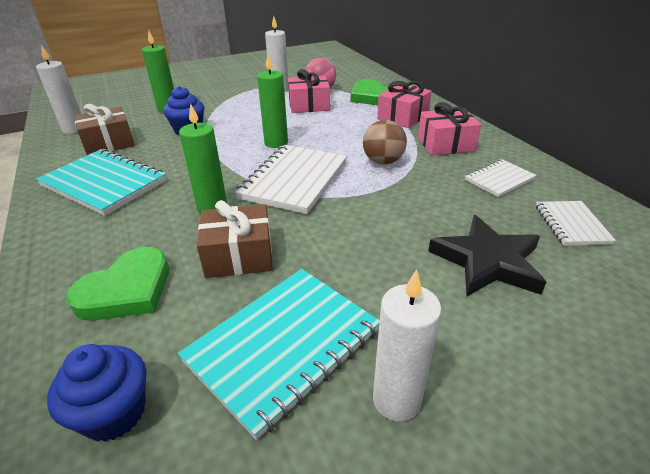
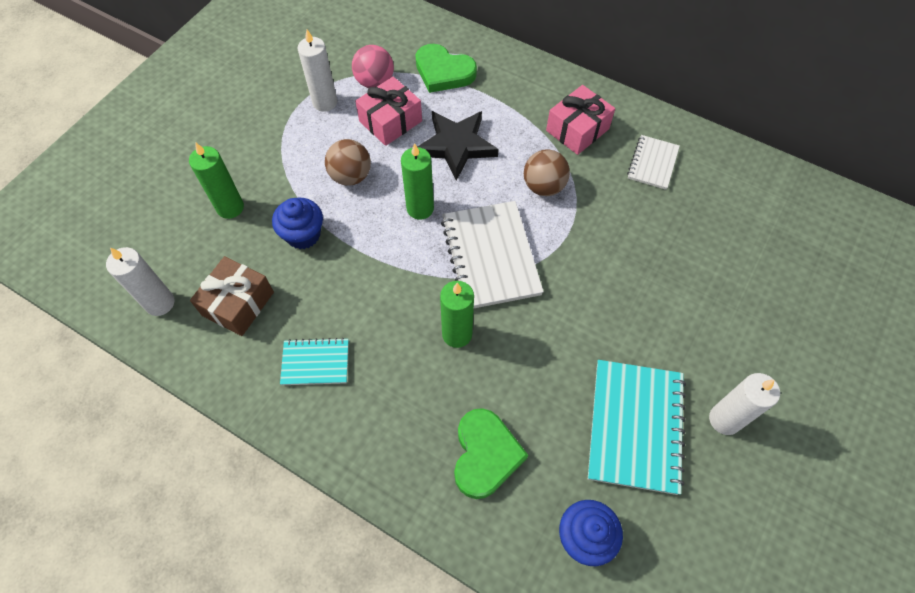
camera: 35 degrees left, 25 degrees up
(104, 184) = (315, 363): turquoise notebook -> turquoise notebook, size x0.55
(239, 255) = (531, 371): brown gift -> none
(252, 118) = (351, 176): none -> brown ball
(403, 117) = (505, 99): pink gift -> none
(487, 261) = (701, 271): black star -> black star (456, 145)
(571, 224) = (731, 196): white notebook -> none

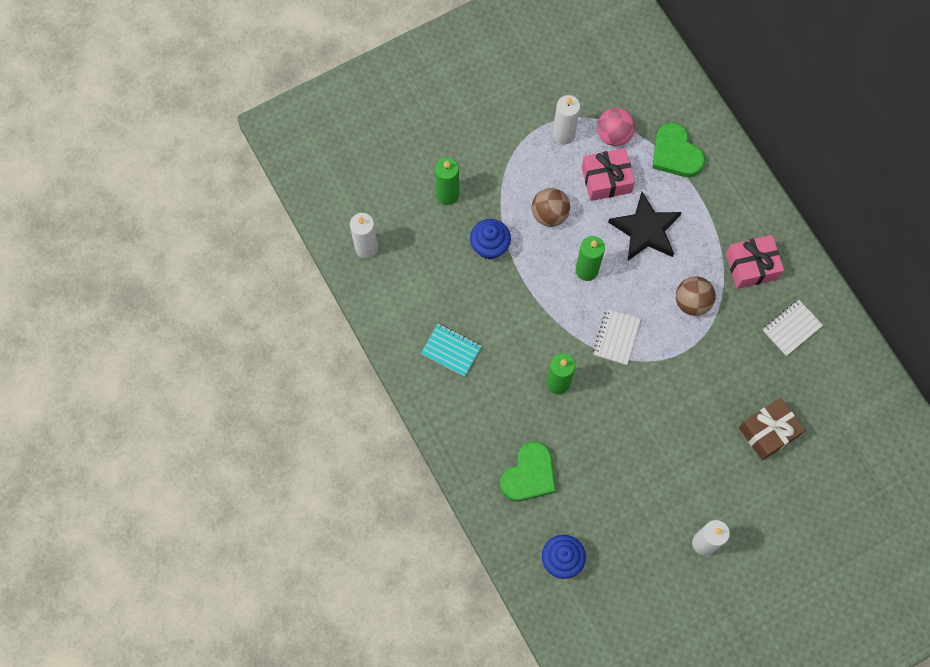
camera: 30 degrees right, 10 degrees up
(238, 304) = (419, 277): brown gift -> brown gift (768, 432)
(490, 256) = (616, 337): white notebook -> white notebook, size x0.55
(635, 426) = (640, 513): turquoise notebook -> none

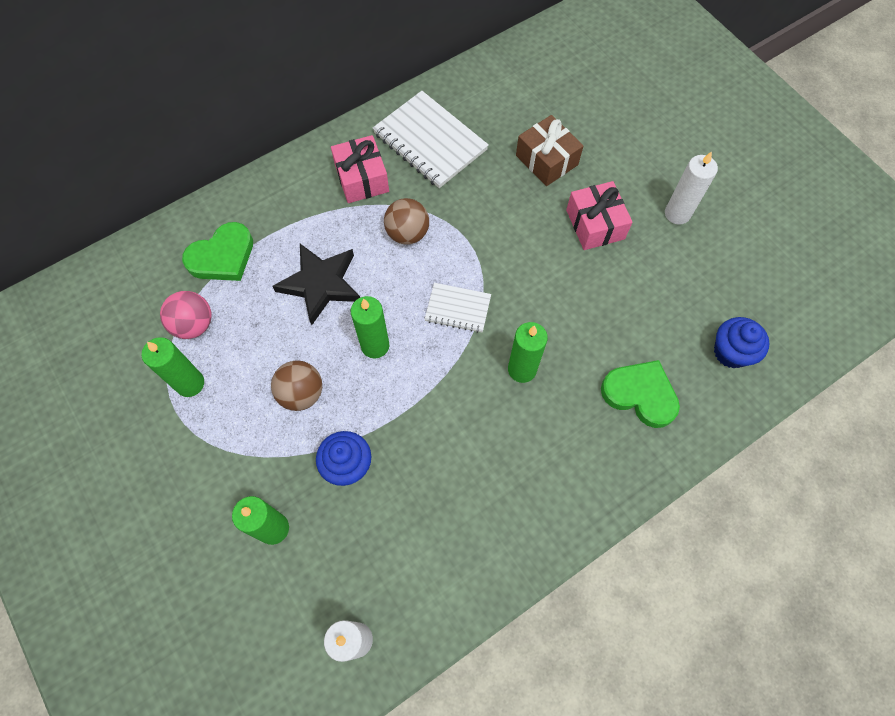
camera: 95 degrees left, 5 degrees down
(451, 350) = (496, 503): turquoise notebook -> none
(563, 134) = (190, 383): white candle -> green candle
(606, 180) = (255, 330): pink gift -> pink gift (595, 224)
(791, 328) = (430, 141): white notebook -> white notebook, size x1.81

